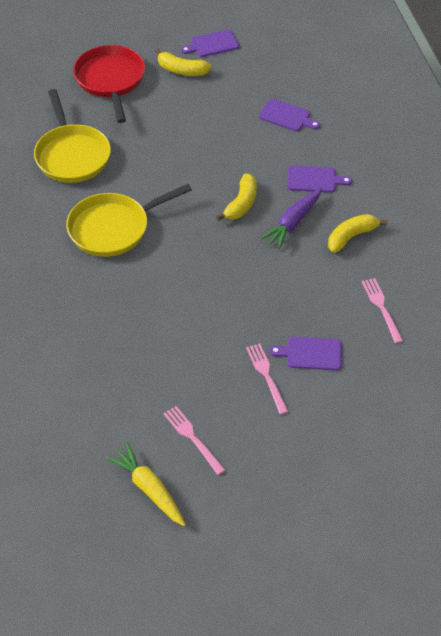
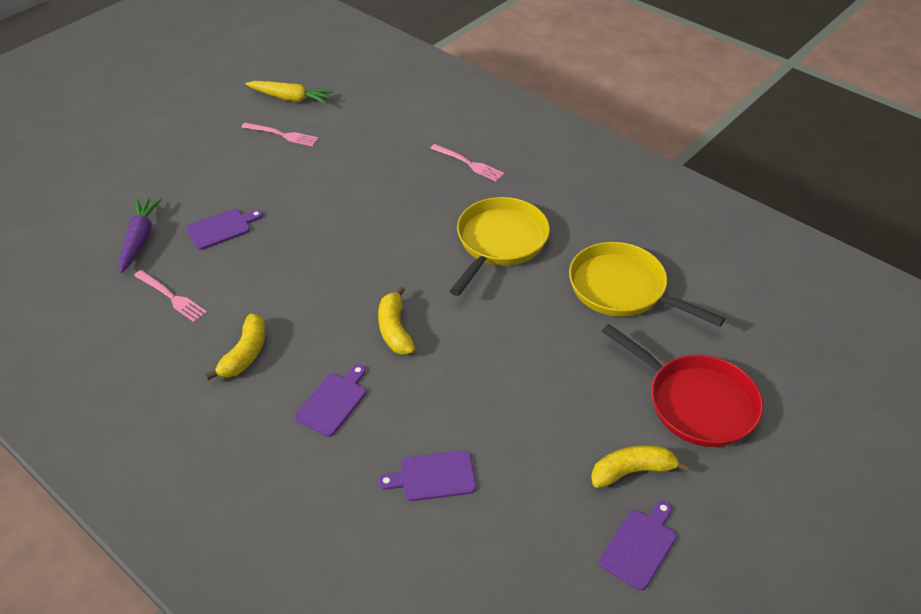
camera: 145 degrees right, 5 degrees down
(266, 375) = (252, 196): pink fork -> pink fork (469, 164)
(293, 223) = (322, 337): purple carrot -> purple carrot (139, 239)
(314, 179) = (333, 402): purple cutting board -> purple cutting board turned 150 degrees clockwise

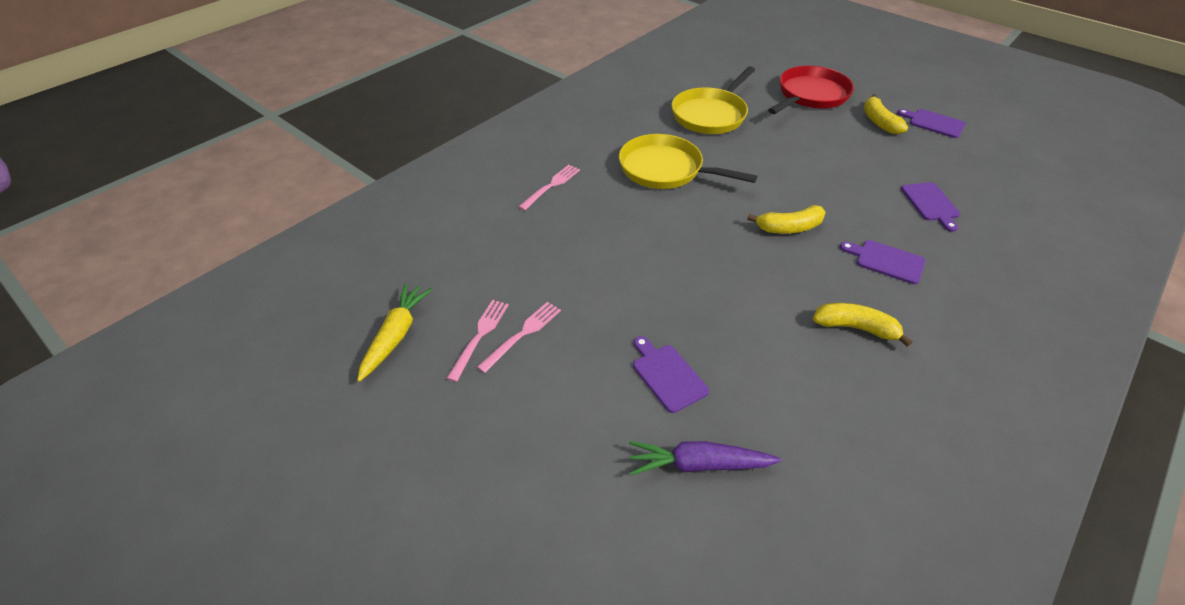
camera: 90 degrees left, 0 degrees up
(172, 297) = (795, 406): pink fork -> pink fork (523, 334)

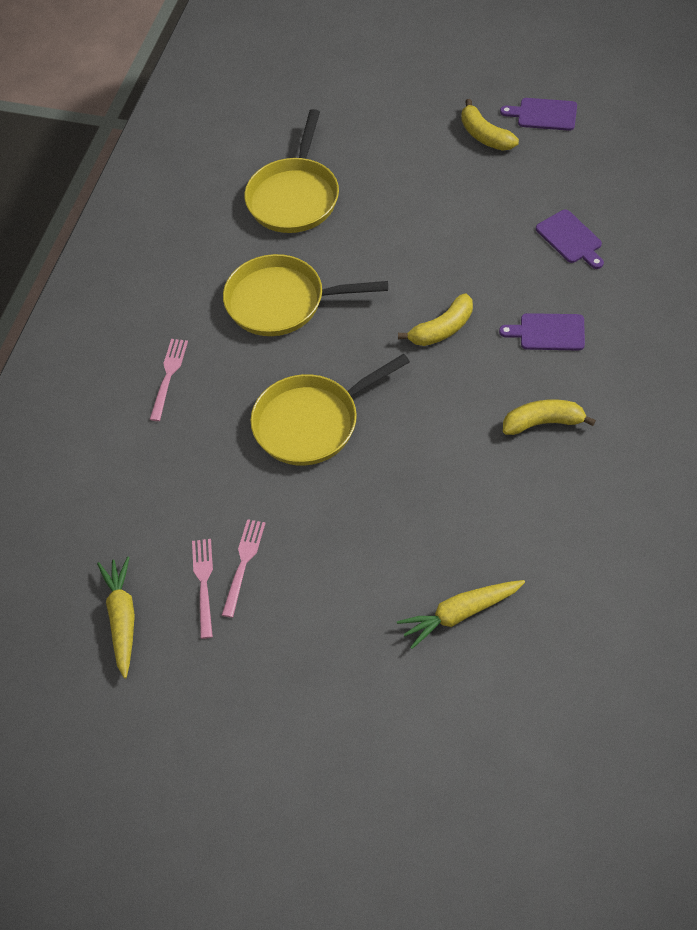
camera: 20 degrees left, 10 degrees up
(643, 253) = (312, 422): none -> yellow pan
(667, 375) = (397, 545): purple cutting board -> none
(699, 464) = (460, 614): purple carrot -> yellow carrot
(810, 95) = (395, 120): red pan -> none

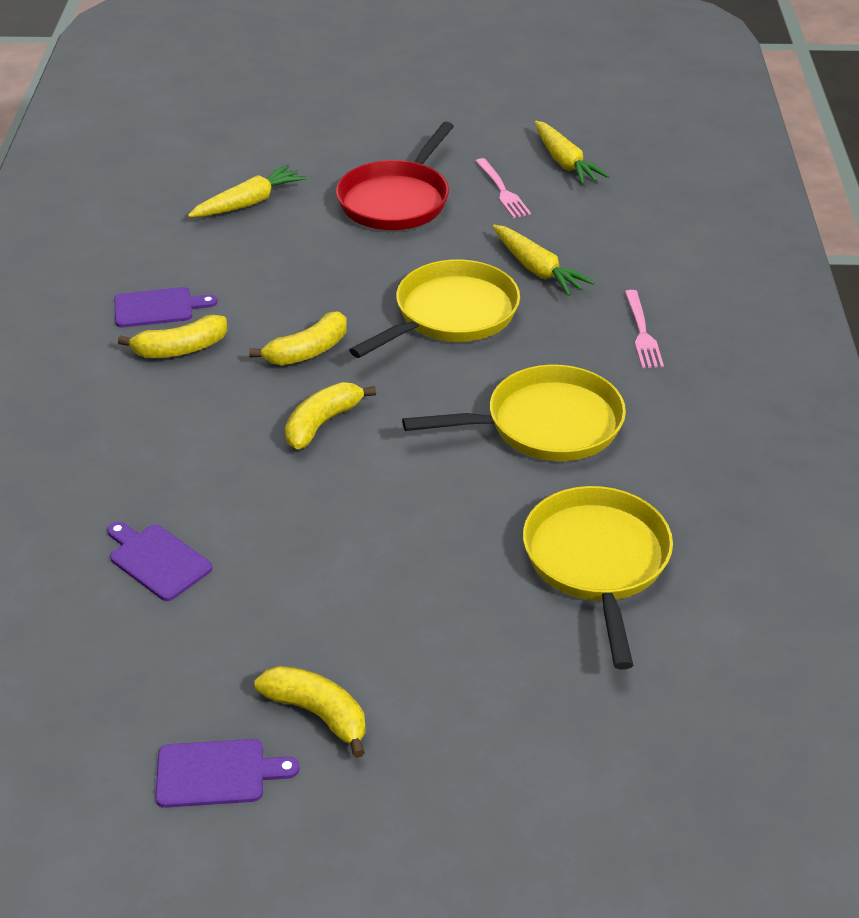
camera: 160 degrees right, 15 degrees down
(218, 464) = (537, 269): none -> yellow carrot
(243, 563) = (471, 207): pink fork -> none
(312, 589) = (396, 200): none -> red pan
(439, 402) = (307, 351): none -> yellow banana
(548, 332) = (181, 438): purple cutting board -> purple cutting board (158, 308)

